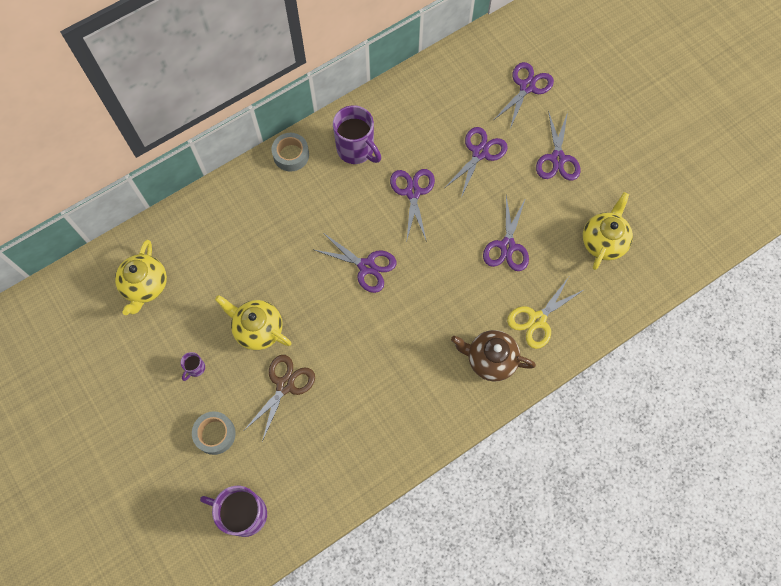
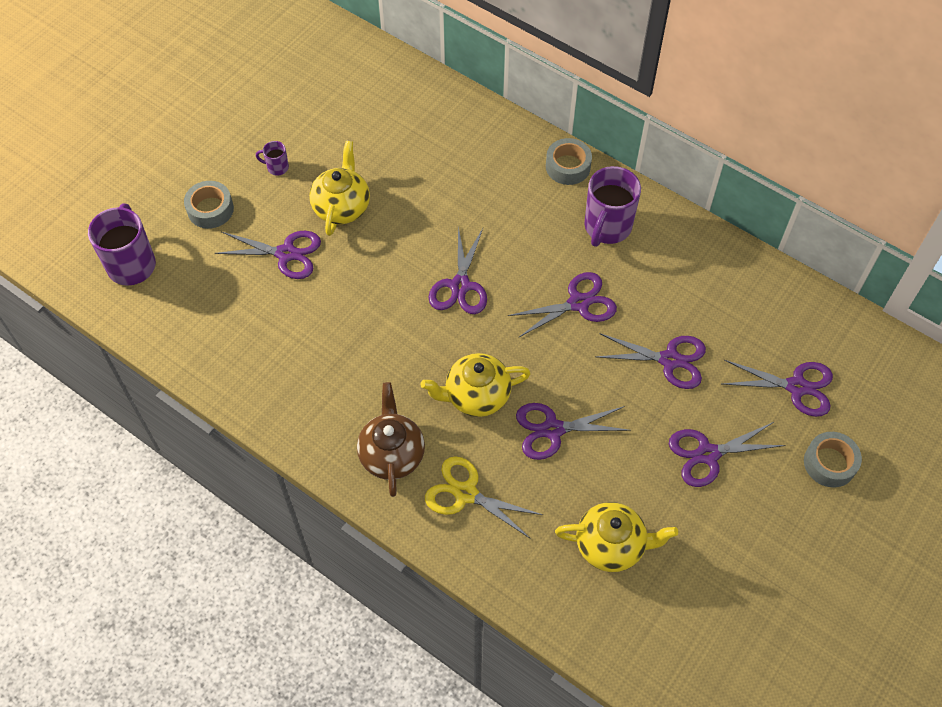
camera: 70 degrees right, 10 degrees down
(145, 286) = (353, 93): yellow teapot -> yellow teapot (476, 396)
(285, 385) = (286, 254): brown scissors -> purple scissors
(586, 92) = (829, 463): none -> grey tape

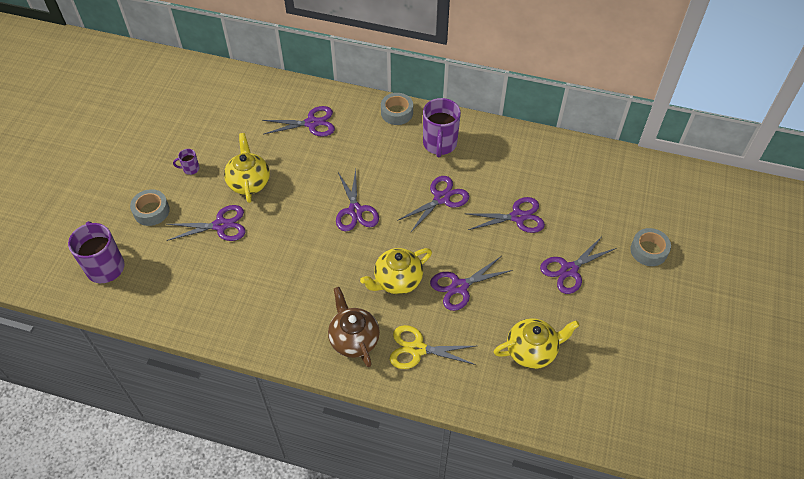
camera: 20 degrees left, 5 degrees down
(796, 387) = (606, 209): purple scissors -> purple scissors (311, 123)

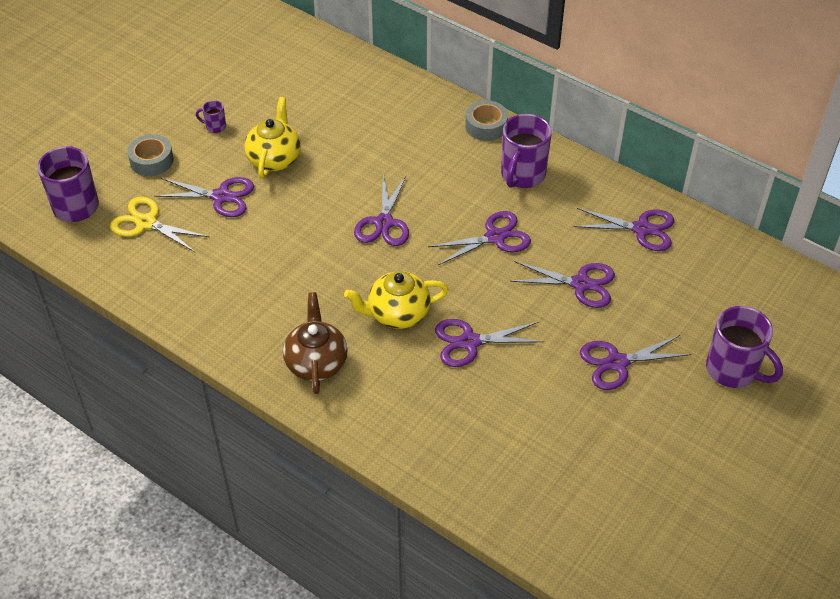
camera: 20 degrees right, 5 degrees down
(311, 123) = (377, 112): purple scissors -> purple scissors (641, 229)
(417, 349) = (386, 396): yellow scissors -> yellow scissors (146, 223)
(532, 351) = (525, 440): yellow teapot -> none
(648, 250) = (733, 370): grey tape -> purple mug

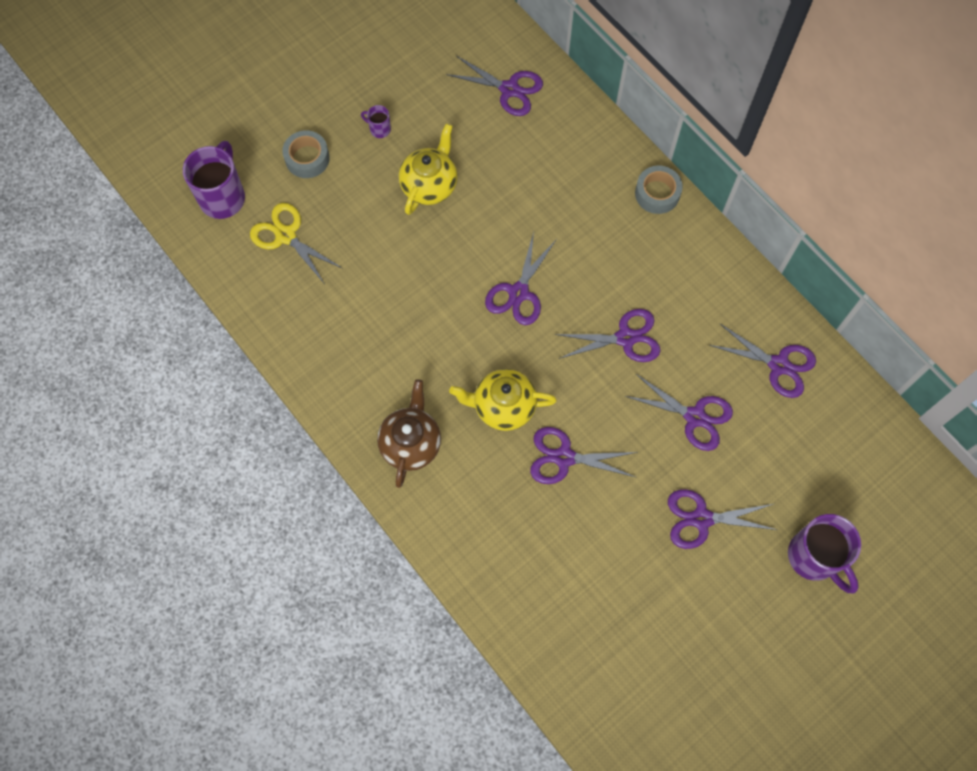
camera: 15 degrees right, 20 degrees up
(221, 197) = (365, 221): purple scissors -> purple scissors (509, 89)
(522, 175) = (676, 267): purple mug -> none

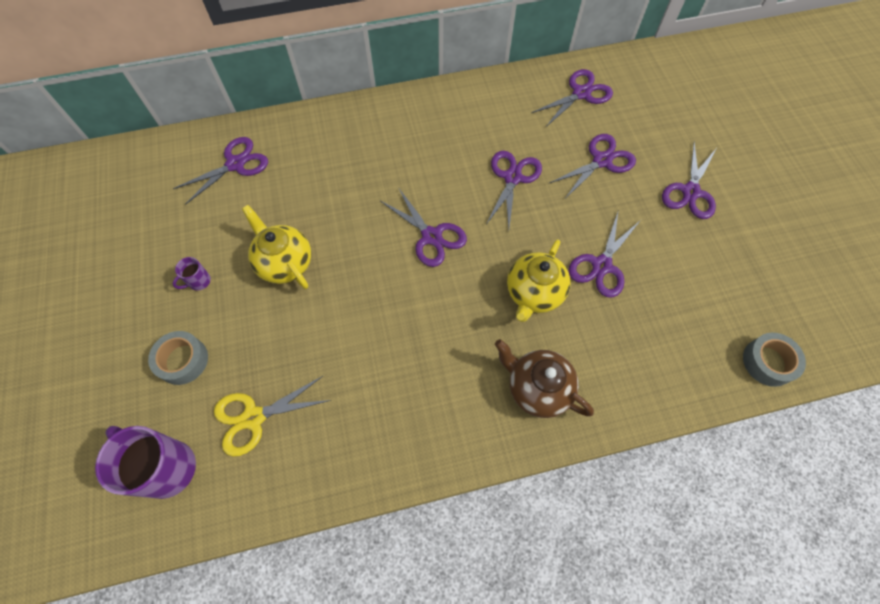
camera: 65 degrees left, 5 degrees down
(657, 193) = (398, 106): grey tape -> grey tape (768, 362)
(814, 557) = (744, 136): purple mug -> none

